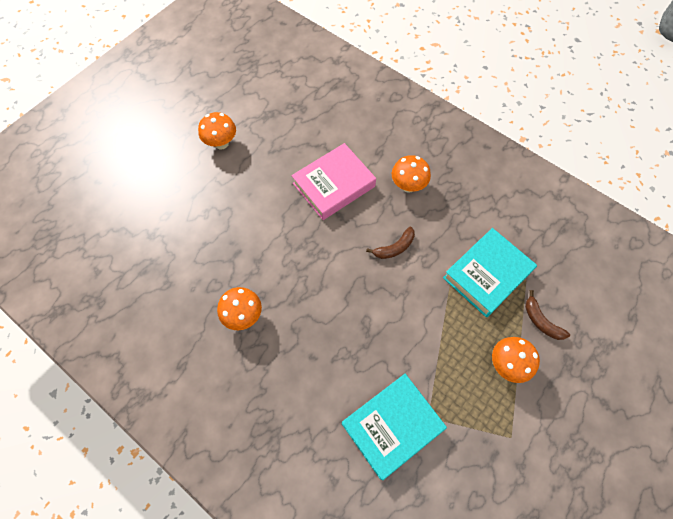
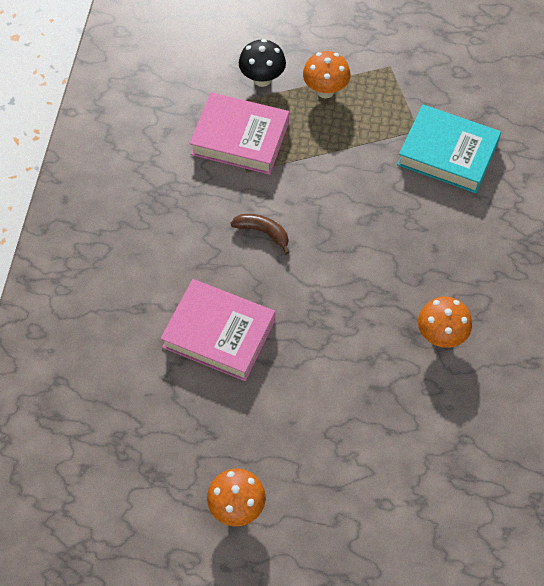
camera: 120 degrees left, 5 degrees down
(408, 186) = (172, 255): orange mushroom -> none
(487, 274) = (240, 138): turquoise book -> pink book
(541, 321) = (262, 79): brown banana -> black mushroom

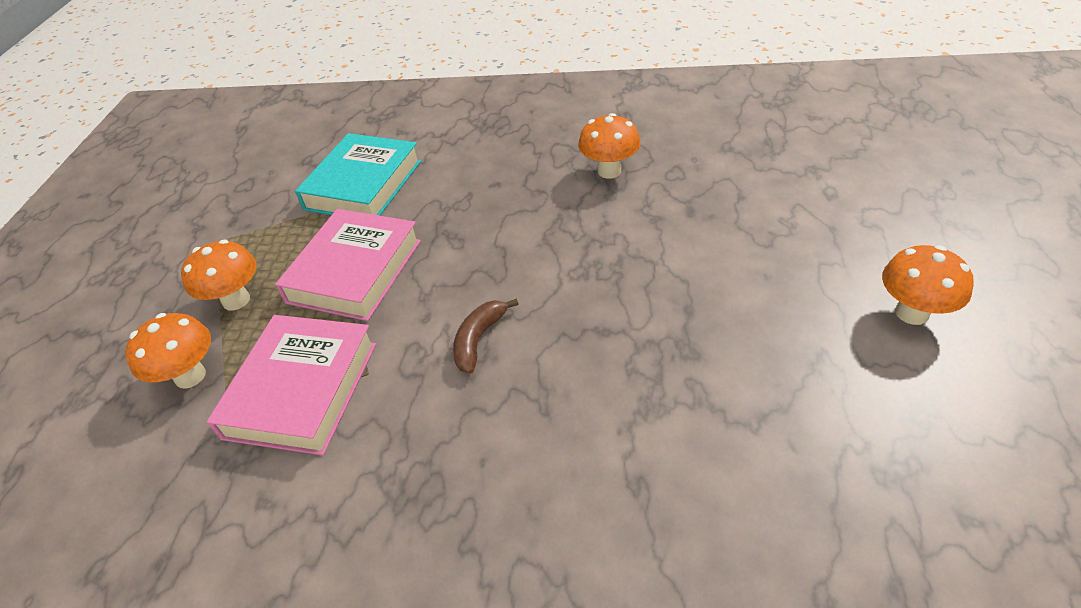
camera: 90 degrees left, 15 degrees down
(219, 334) = (658, 368): pink book -> pink book (355, 271)
(262, 79) = (190, 376): black mushroom -> orange mushroom

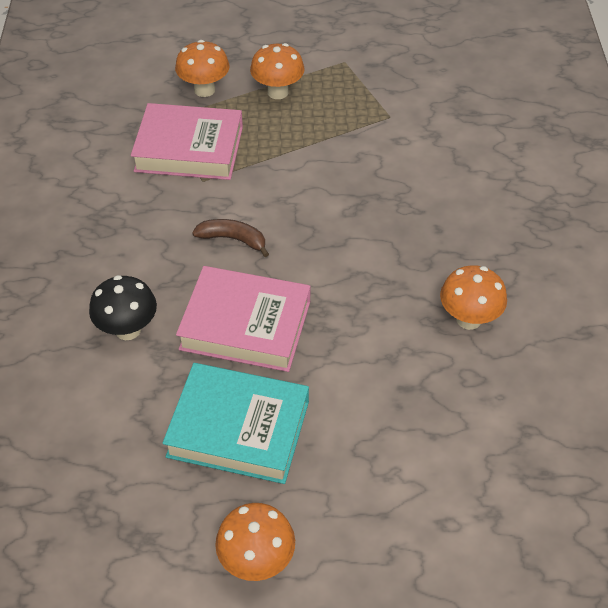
camera: 80 degrees right, 5 degrees up
(355, 271) = (311, 152): pink book -> pink book (245, 325)
(363, 185) = (428, 134): turquoise book -> turquoise book (238, 429)
(618, 444) = (128, 329): none -> black mushroom

